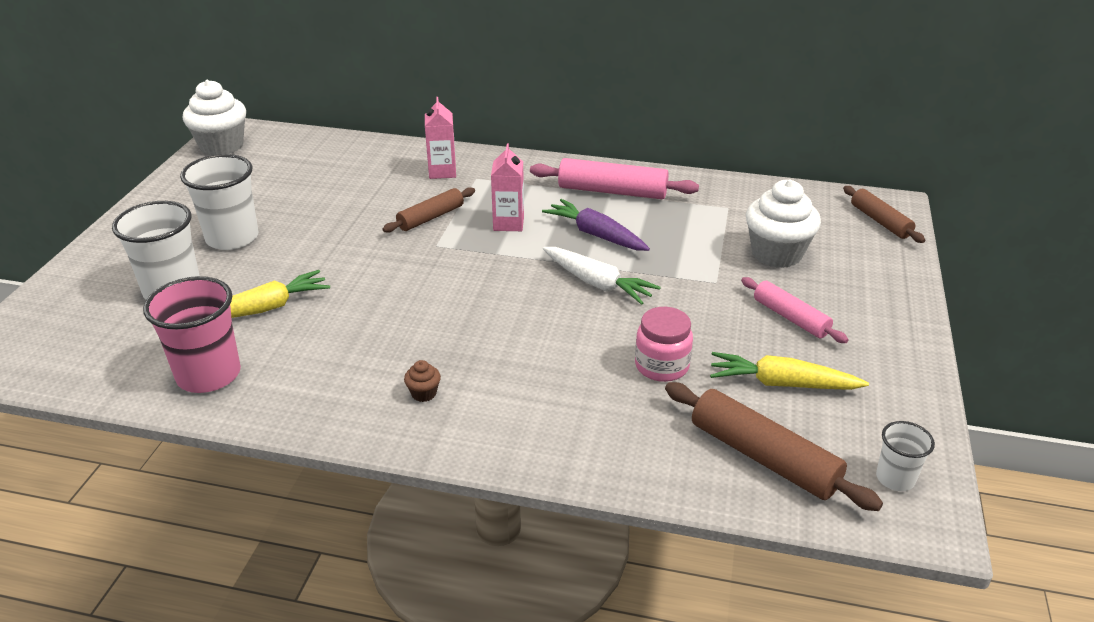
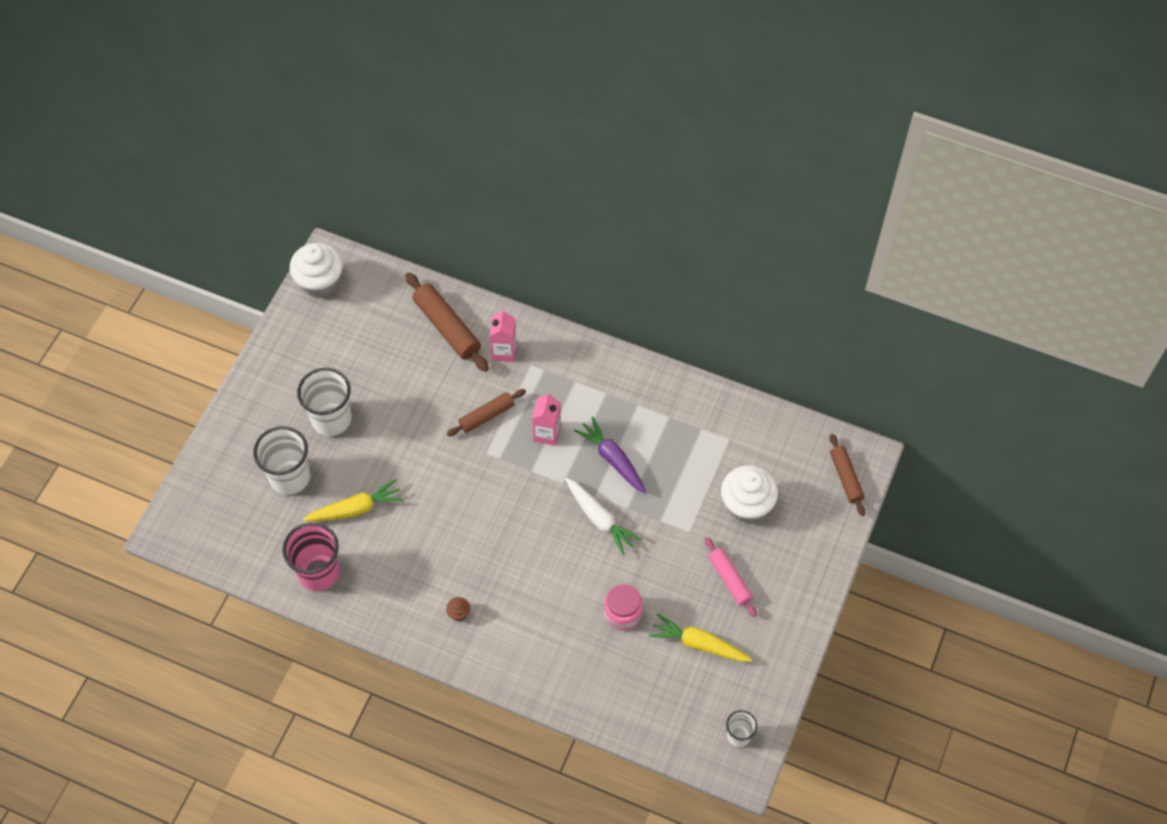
camera: 10 degrees right, 25 degrees up
(612, 191) = (640, 402): pink rolling pin -> none
(763, 457) = (663, 705): brown rolling pin -> brown rolling pin (447, 327)

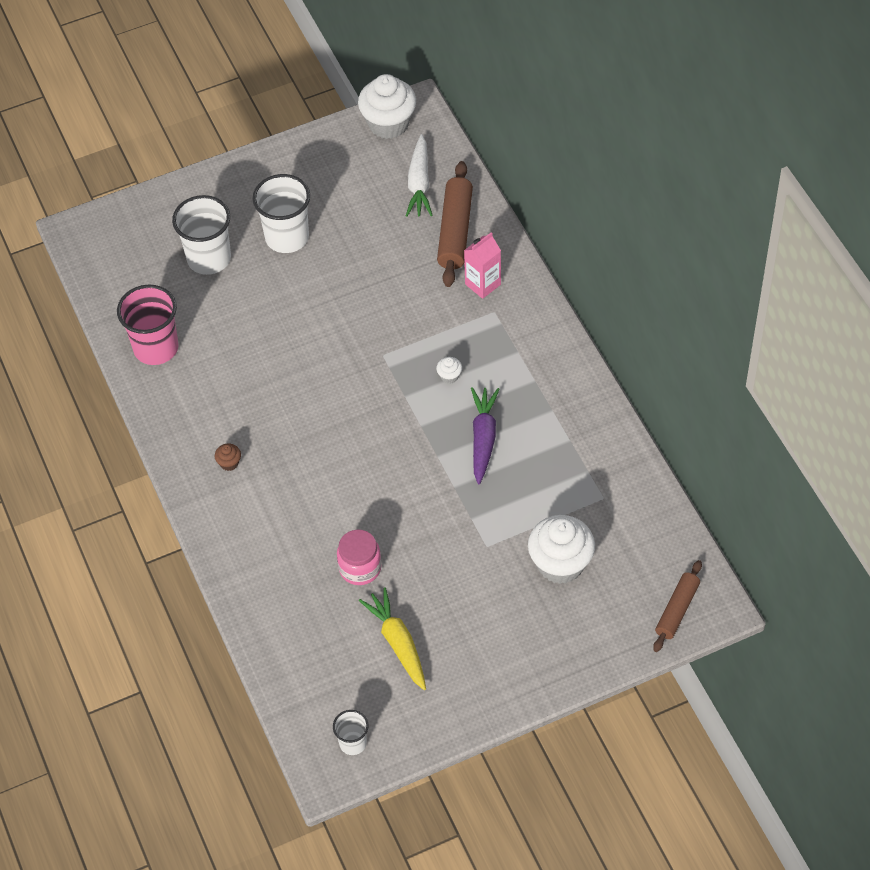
camera: 45 degrees right, 5 degrees down
(356, 508) = (234, 320): yellow carrot -> none
(486, 416) = (414, 325): brown rolling pin -> none
(547, 433) = (449, 376): pink carton -> white cupcake
(600, 519) = (421, 478): white carrot -> white carrot (419, 184)
(729, 580) = (480, 612): pink rolling pin -> none

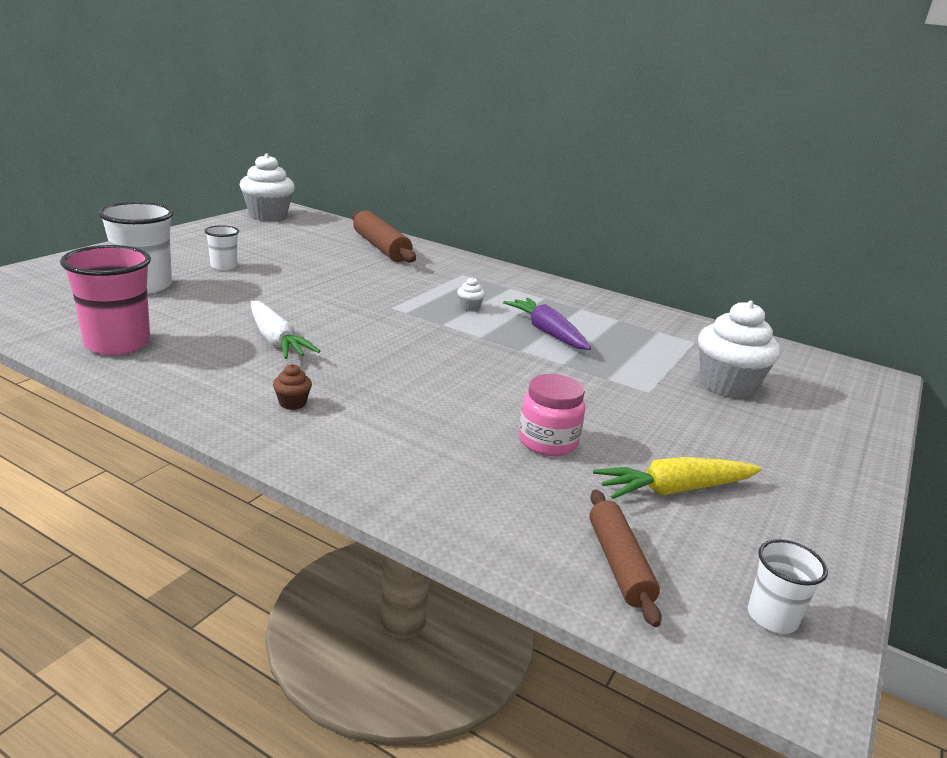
camera: 40 degrees left, 30 degrees down
(287, 237) = (224, 266): white cup -> white cup, size x0.54
(398, 642) = (674, 490): yellow carrot -> yellow carrot turned 45 degrees counterclockwise
(419, 184) = (324, 233): white carrot -> white carrot (276, 340)
(483, 284) = (436, 265): pink carton -> none
(677, 610) = (858, 386): brown rolling pin -> brown rolling pin (619, 564)

